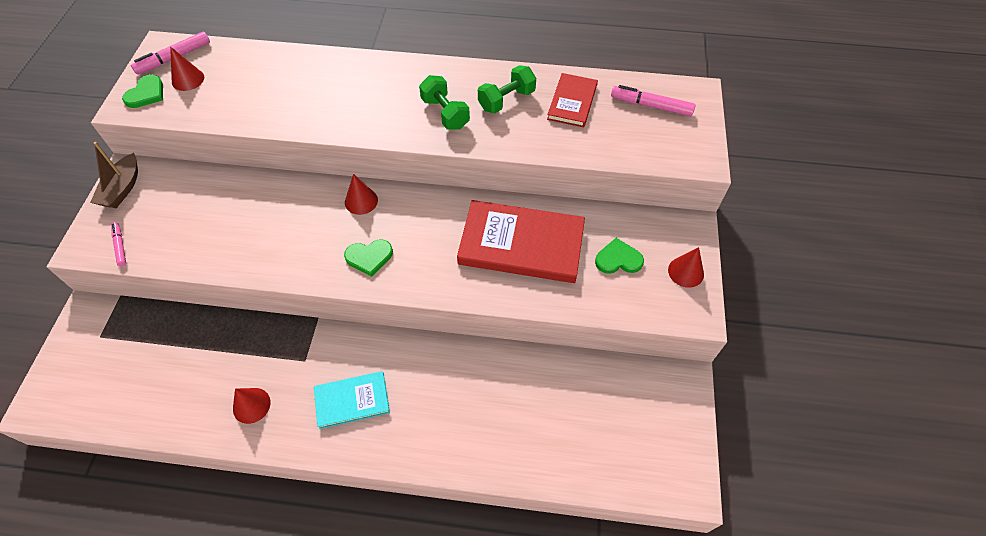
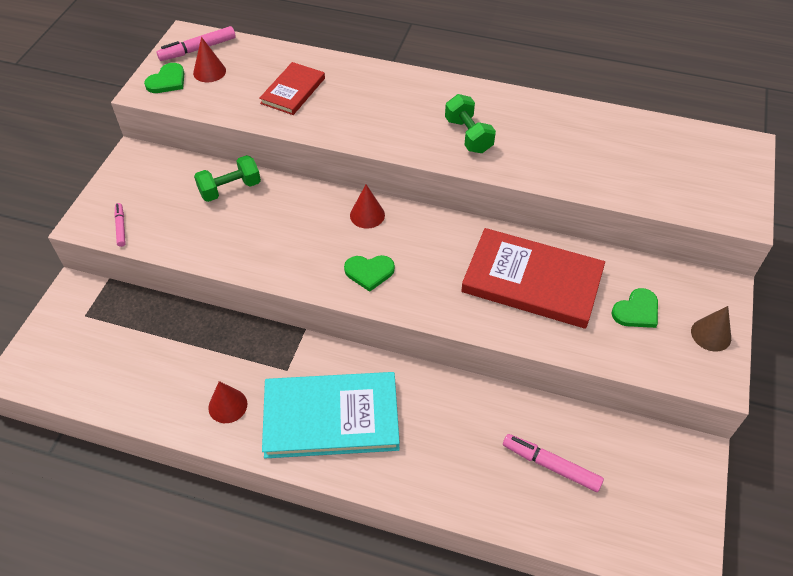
camera: 10 degrees right, 5 degrees down
(122, 189) = (128, 172): brown boat -> none
(352, 400) = (331, 417): turquoise book -> turquoise book, size x1.78
(506, 100) = (535, 130): green dumbbell -> green dumbbell (230, 189)
(572, 102) = (606, 140): red book -> red book (293, 91)
(618, 259) = (636, 311): green heart -> green heart turned 135 degrees clockwise
(651, 106) = (693, 154): pink marker -> pink marker (551, 466)
(686, 272) = (711, 334): red cone -> brown cone

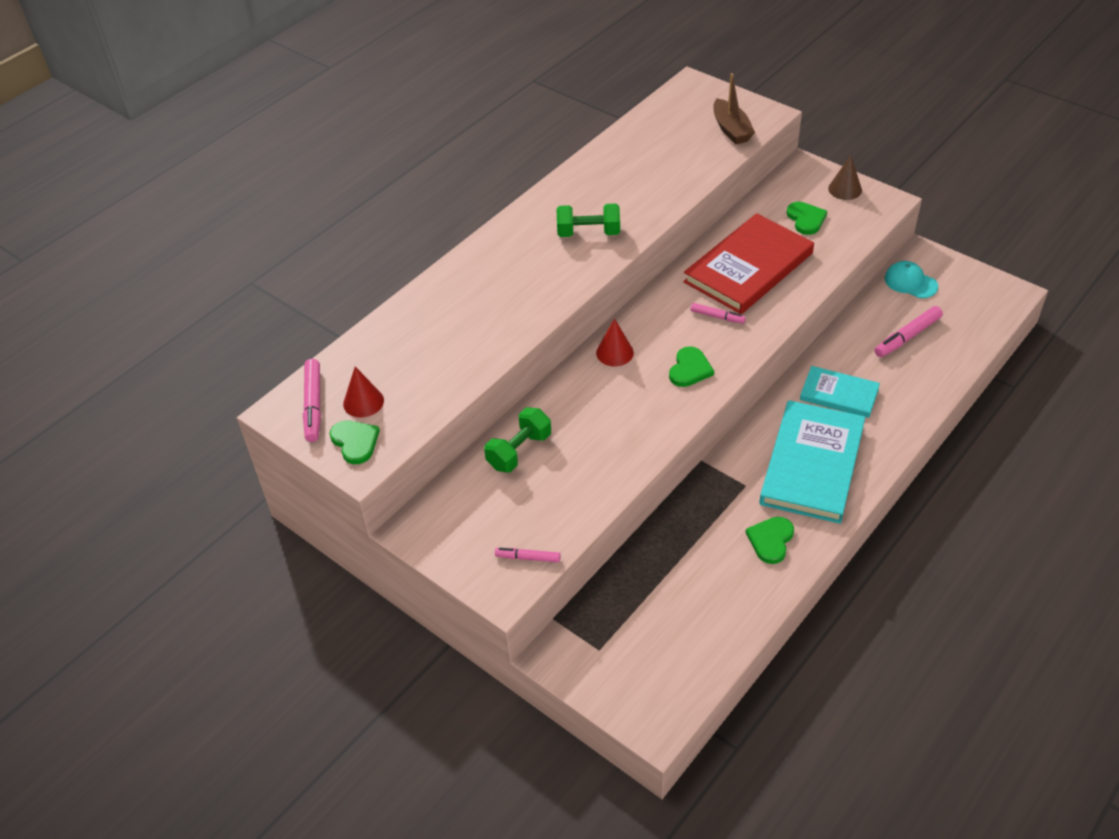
camera: 65 degrees left, 5 degrees down
(227, 405) = (771, 540): red cone -> green heart
(230, 189) = (519, 451): green dumbbell -> green dumbbell turned 45 degrees clockwise
(293, 91) = (443, 339): red book -> none
(435, 419) = (839, 394): none -> turquoise book
(449, 274) = (717, 316): none -> pink marker
(641, 451) = (910, 282): none -> turquoise cap
(693, 194) = (731, 129): none -> brown boat

